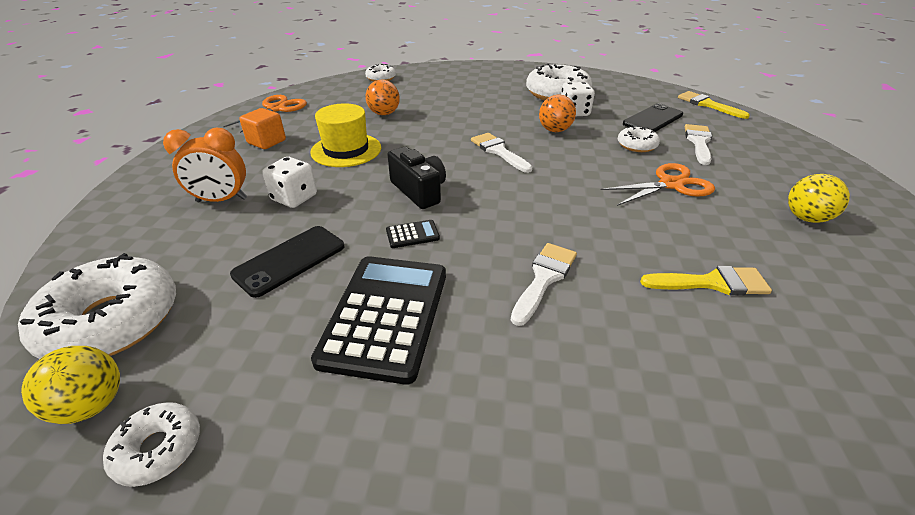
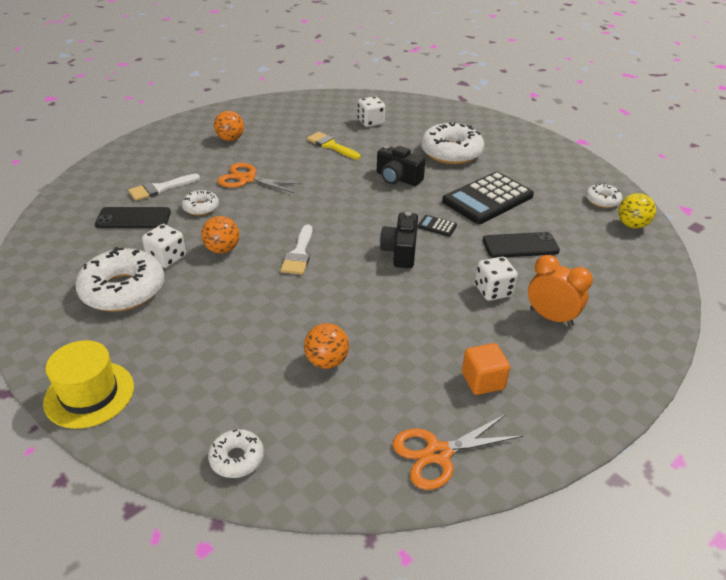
camera: 140 degrees left, 0 degrees up
(112, 321) = (629, 258): white donut -> white donut (451, 152)
(346, 150) = (415, 323): yellow hat -> yellow hat (89, 394)
(544, 278) = (397, 178): white brush -> black camera
(707, 104) = (59, 207): yellow brush -> none
(789, 391) = (370, 122): none -> white dice
(806, 218) = (230, 139): yellow ball -> orange ball

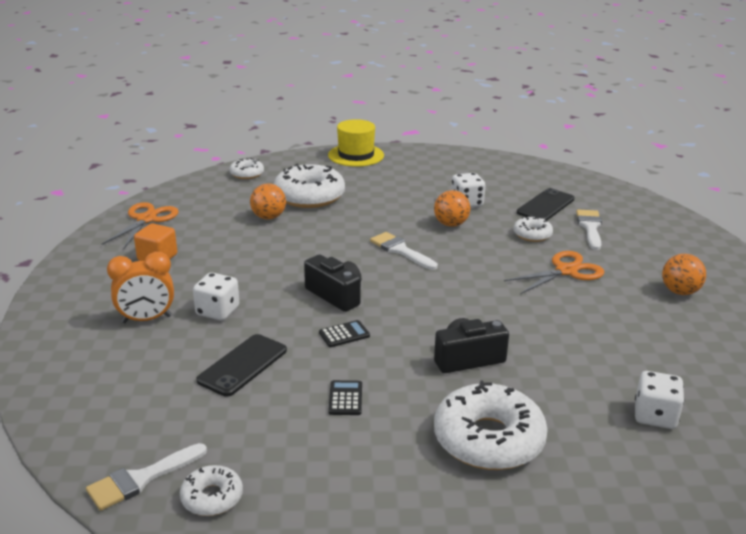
camera: 130 degrees right, 10 degrees down
(123, 290) = (445, 182): white donut -> white donut (309, 196)
(331, 146) = (602, 350): yellow brush -> none
(487, 199) = (345, 398): black calculator -> black calculator, size x0.40
(632, 225) = (141, 479): yellow ball -> white brush

